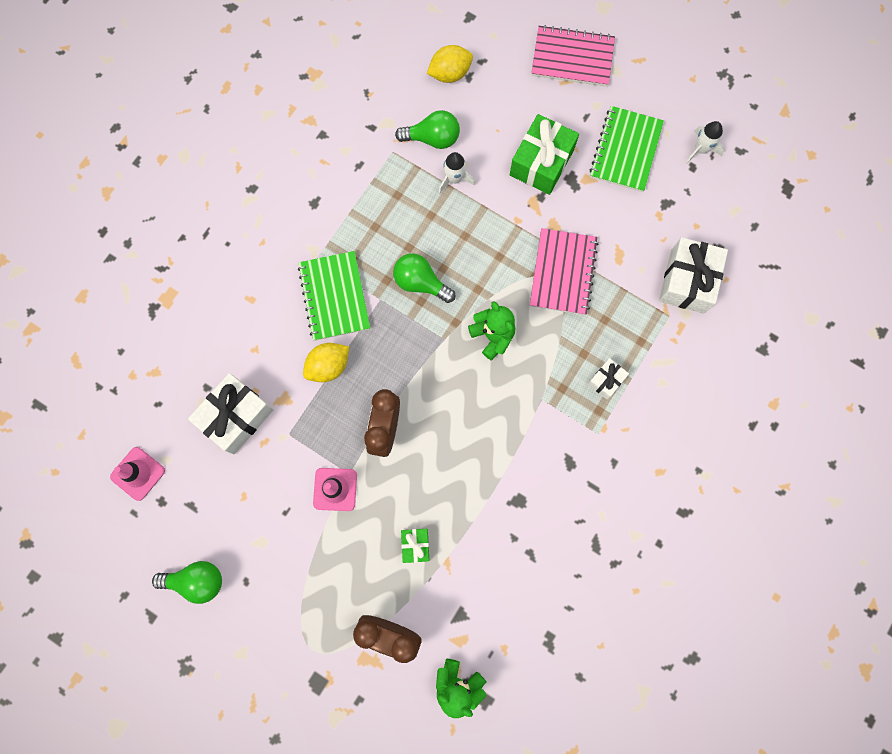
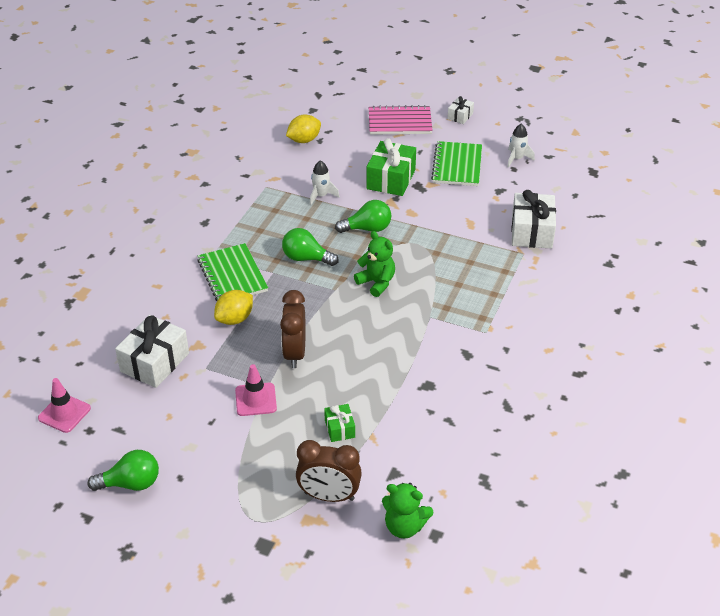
camera: 10 degrees left, 35 degrees down
(432, 138) = (298, 176): green light bulb -> green light bulb (367, 229)
(563, 273) = (426, 238): pink notebook -> none
(606, 380) = (482, 298): white gift -> white gift (460, 116)

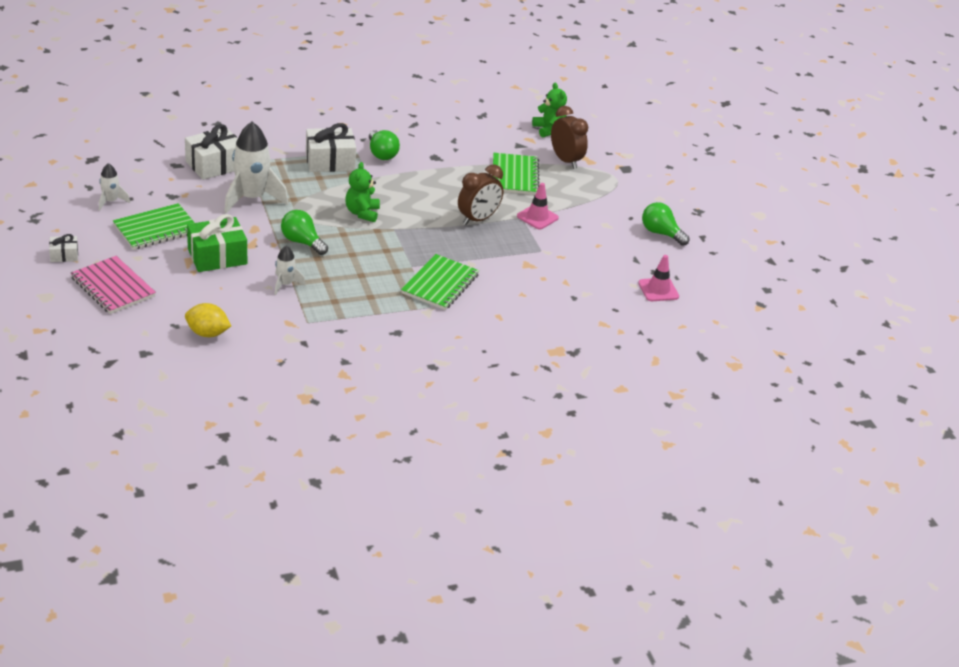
camera: 135 degrees left, 5 degrees down
(154, 362) = (567, 275): white gift -> white gift (330, 161)
(235, 319) = (482, 260): yellow lemon -> none
(306, 258) = (375, 257): green light bulb -> green light bulb (381, 154)
(339, 428) = (514, 176): green gift -> green notebook
(458, 230) = (252, 198): none -> white rocket

